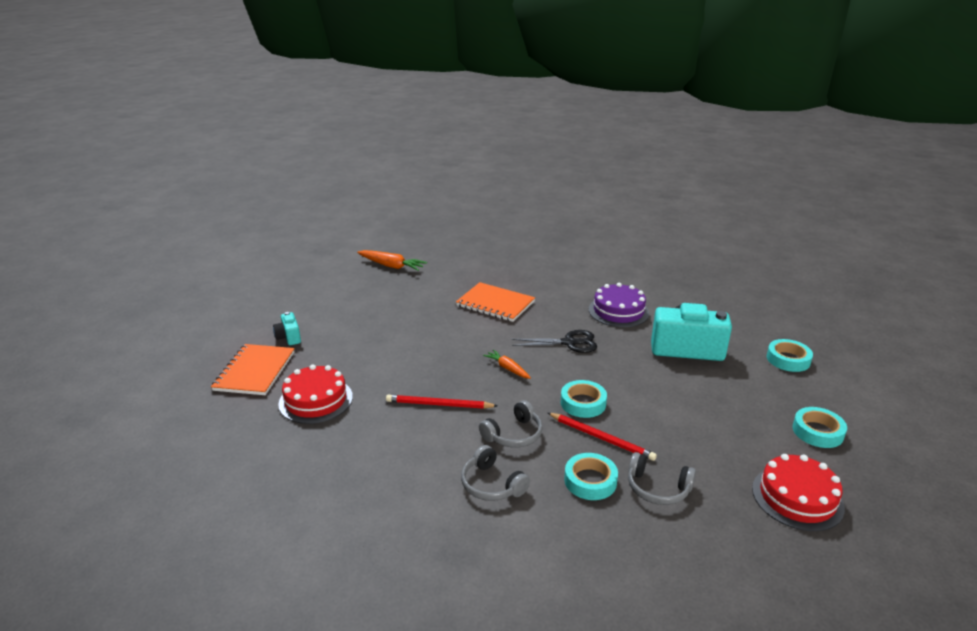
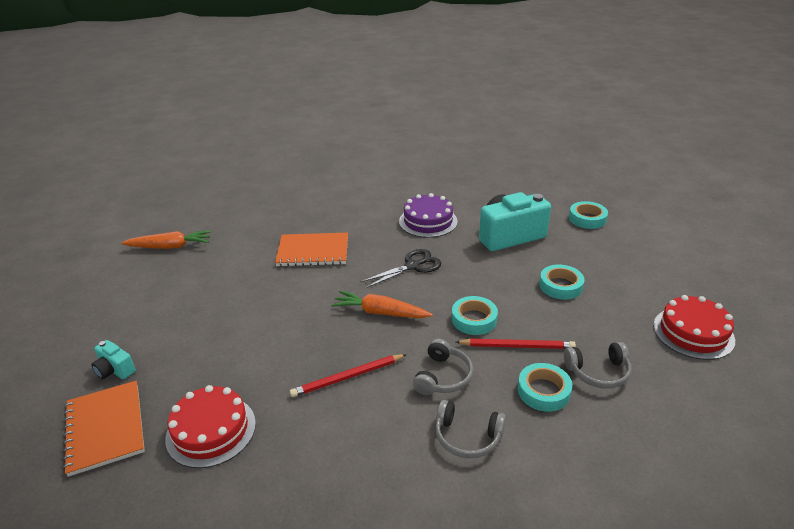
camera: 30 degrees left, 5 degrees up
(507, 368) = (380, 312): orange carrot -> orange carrot, size x1.60
(817, 432) = (657, 271): turquoise tape -> turquoise tape (560, 286)

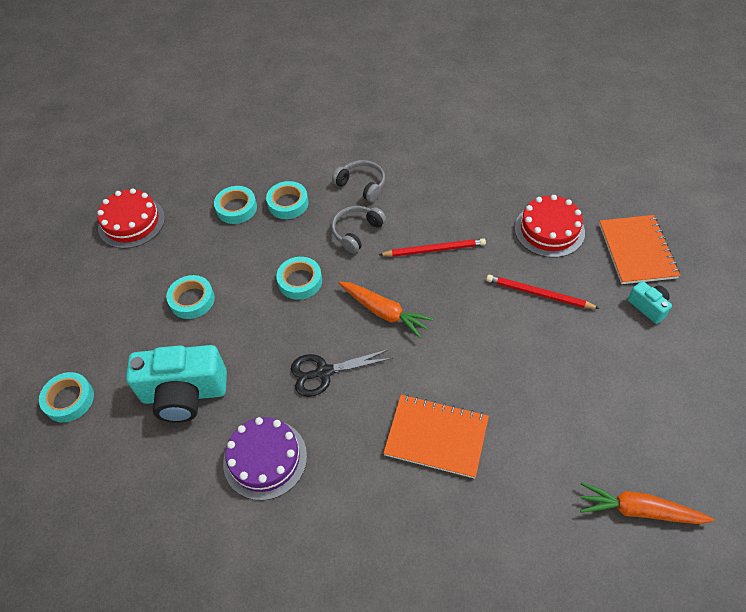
camera: 160 degrees left, 20 degrees up
(517, 346) = (281, 245): red pencil -> red pencil (538, 294)
(598, 372) = (236, 208): grey headphones -> turquoise tape

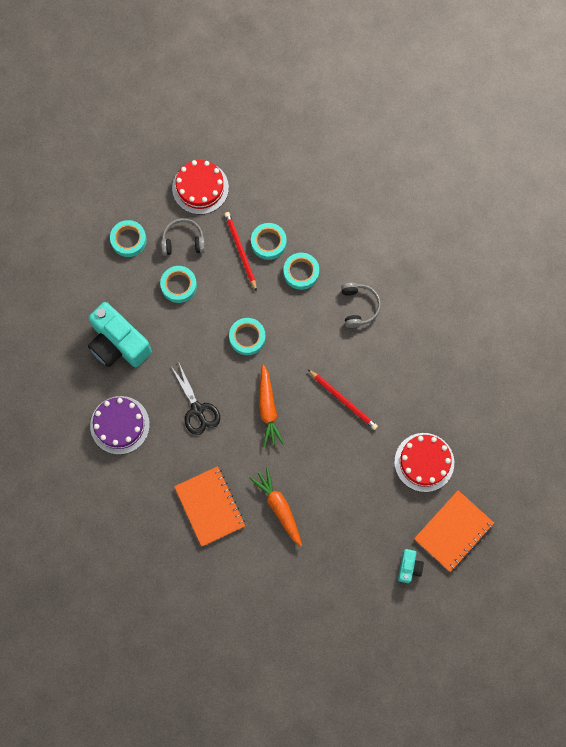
camera: 45 degrees right, 20 degrees up
(69, 400) = (62, 284): turquoise tape -> turquoise tape (128, 240)
(324, 372) = (197, 409): black scissors -> black scissors turned 150 degrees counterclockwise
(356, 232) = (315, 338): grey headphones -> grey headphones (183, 241)
(538, 294) = (362, 492): red pencil -> red pencil (240, 250)
(638, 510) = (255, 646): orange carrot -> orange carrot (279, 507)

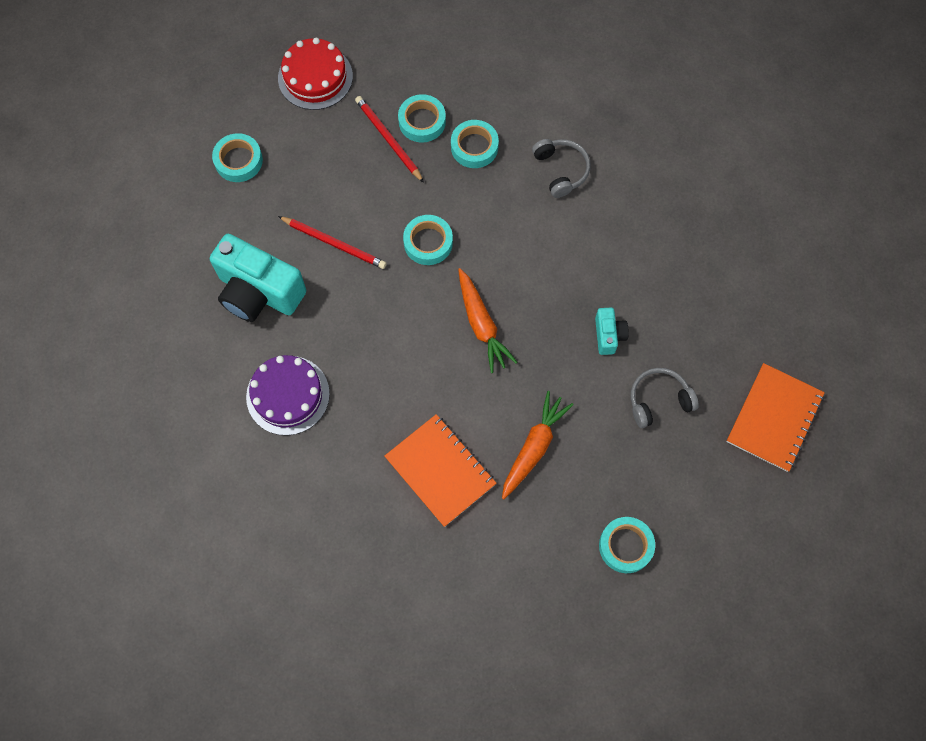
camera: 15 degrees left, 5 degrees down
(179, 285) = (320, 200): turquoise tape -> turquoise tape (625, 546)
(183, 241) = (310, 145): grey headphones -> grey headphones (658, 400)
(197, 409) = (387, 349): black scissors -> none
(279, 507) = (534, 447): orange carrot -> orange carrot turned 75 degrees clockwise
(343, 400) = (577, 289): red pencil -> red pencil (334, 243)
(409, 567) = (731, 480): turquoise camera -> turquoise camera (608, 335)
(424, 462) = (706, 340): red cake -> none

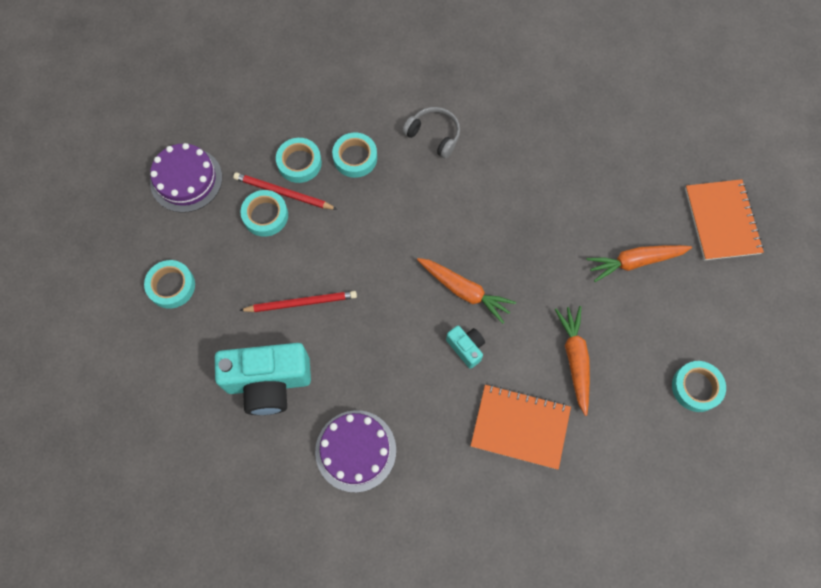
camera: 35 degrees left, 0 degrees up
(315, 77) = (186, 180): red cake -> purple cake
(428, 242) = (375, 254): turquoise tape -> turquoise tape (265, 215)
(608, 335) = (563, 237): turquoise camera -> turquoise camera (466, 348)
(658, 400) = (635, 262): grey headphones -> orange carrot

